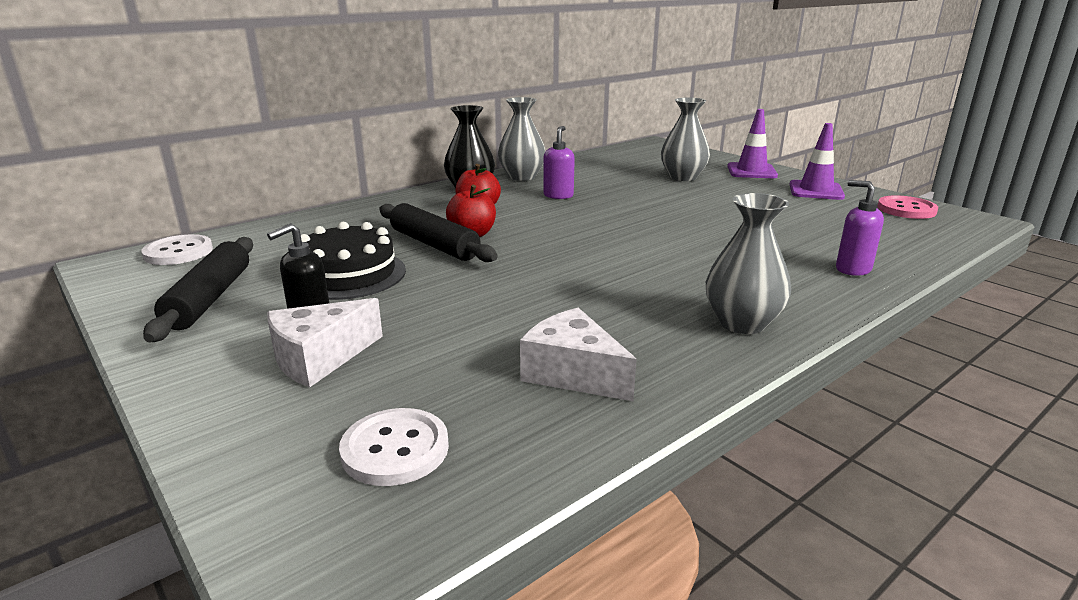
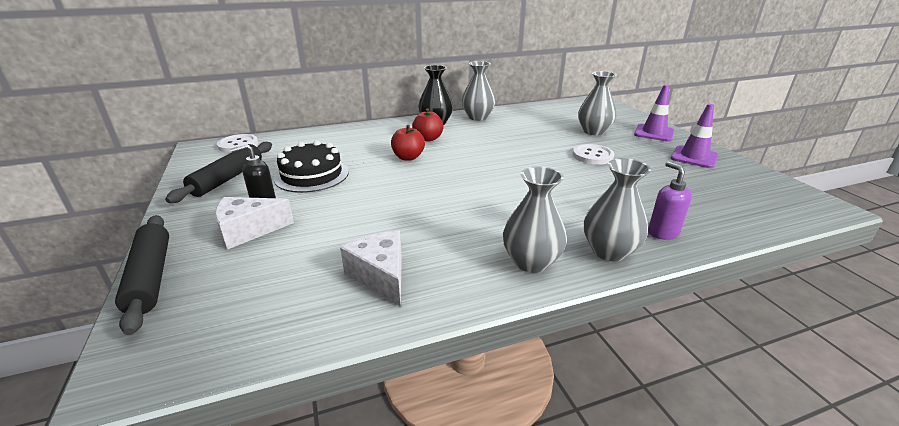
camera: 20 degrees right, 5 degrees up
(395, 449) = (234, 304): white button -> white button (592, 156)
(434, 244) = (378, 161): black rolling pin -> black rolling pin (150, 277)
(558, 196) = (489, 135): purple soap dispenser -> none
(815, 297) = (609, 251): none -> grey vase
(906, 209) = (762, 185): pink button -> none

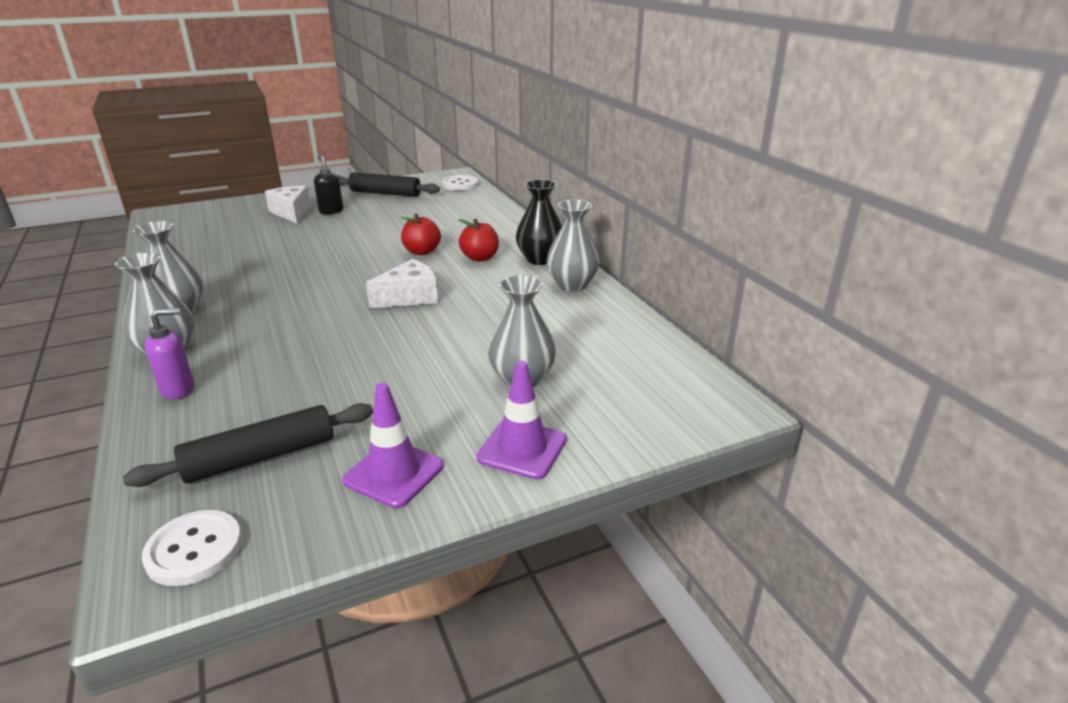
camera: 85 degrees right, 0 degrees up
(150, 277) = (247, 200): black rolling pin -> black rolling pin (260, 457)
(312, 175) = (385, 218): black cake -> none
(381, 276) = (202, 258): white cheese -> white cheese (409, 297)
(592, 156) = (413, 367): white button -> white button (194, 549)

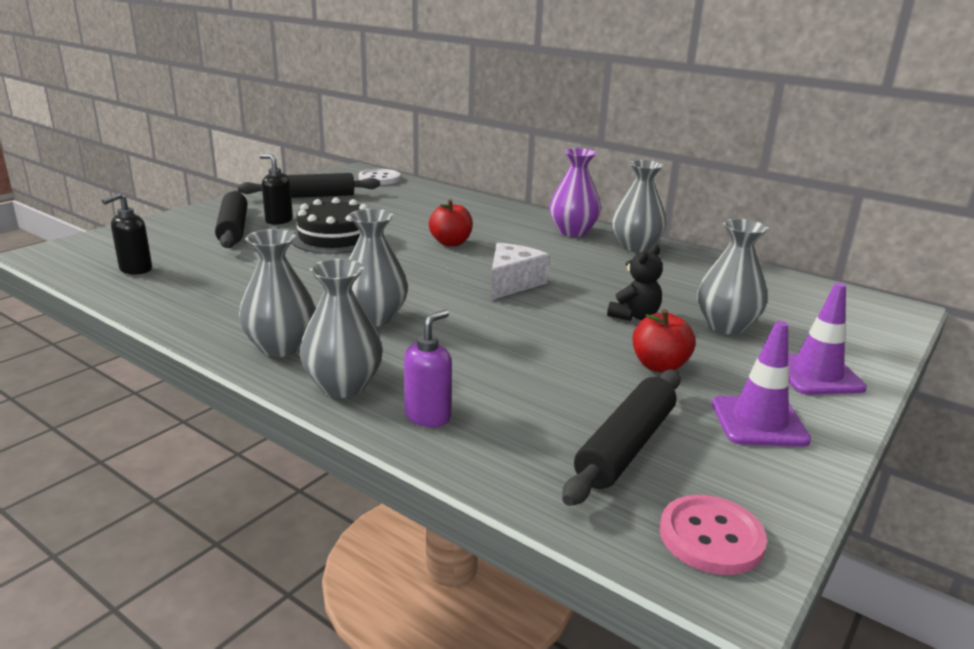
camera: 30 degrees left, 5 degrees down
(188, 234) = (135, 269): none -> black soap dispenser
(194, 549) = (711, 537): white button -> pink button
(268, 303) = (374, 318): none -> grey vase
(292, 213) = (233, 229): white cheese -> black rolling pin
(346, 232) = (335, 238): none -> black cake
(457, 349) = (634, 316): none -> black teddy bear
(480, 258) = (517, 239): red apple -> red apple (659, 366)
(540, 259) = (573, 231): black vase -> purple vase

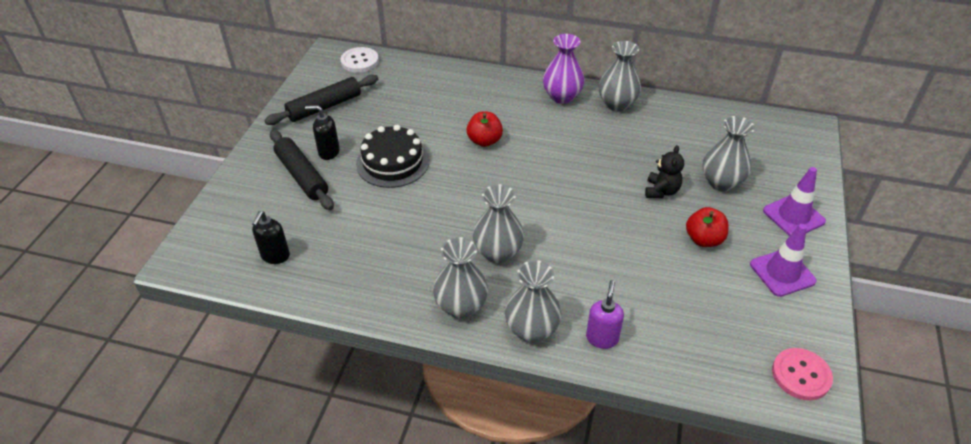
camera: 20 degrees left, 20 degrees up
(512, 283) = (561, 179): white cheese -> none
(625, 446) = (724, 321): black rolling pin -> none

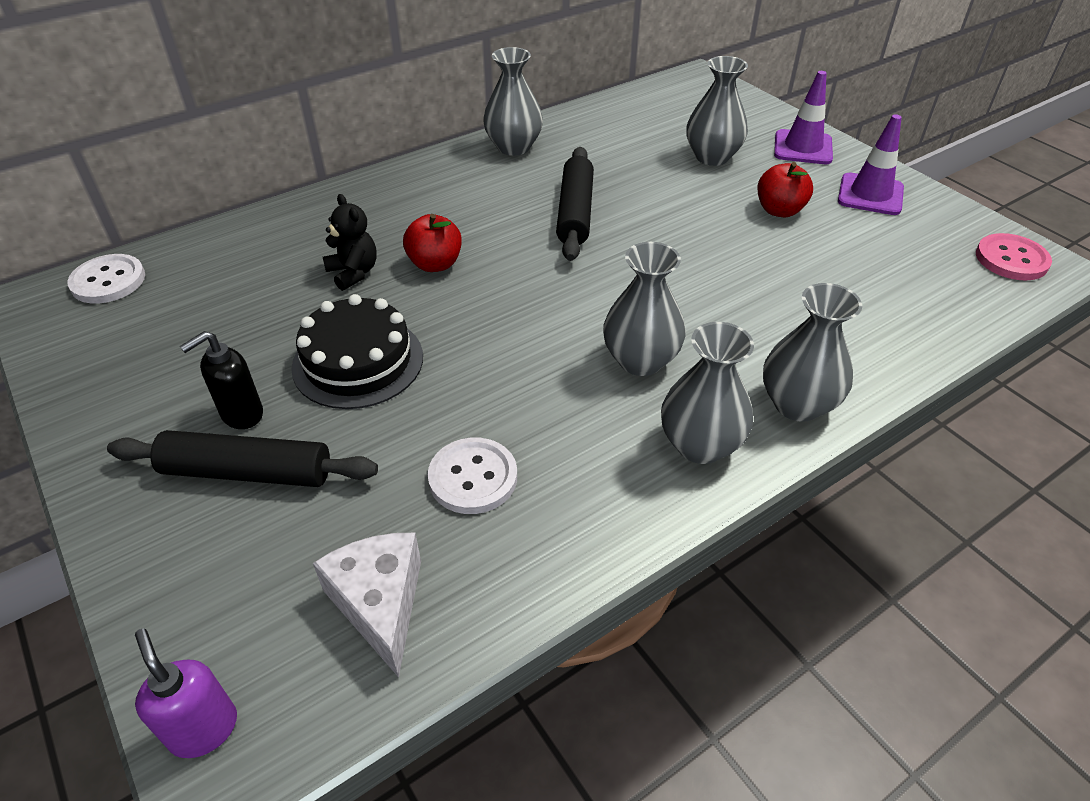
camera: 50 degrees left, 0 degrees up
(275, 256) = (380, 604): black soap dispenser -> white cheese
(324, 107) = (140, 366): black rolling pin -> black rolling pin (575, 212)
(363, 241) = (473, 477): none -> white button
(562, 96) = (447, 172): purple vase -> none
(602, 338) = (858, 356): purple soap dispenser -> purple soap dispenser (204, 729)
(661, 191) = (681, 195): black teddy bear -> black teddy bear (353, 273)

